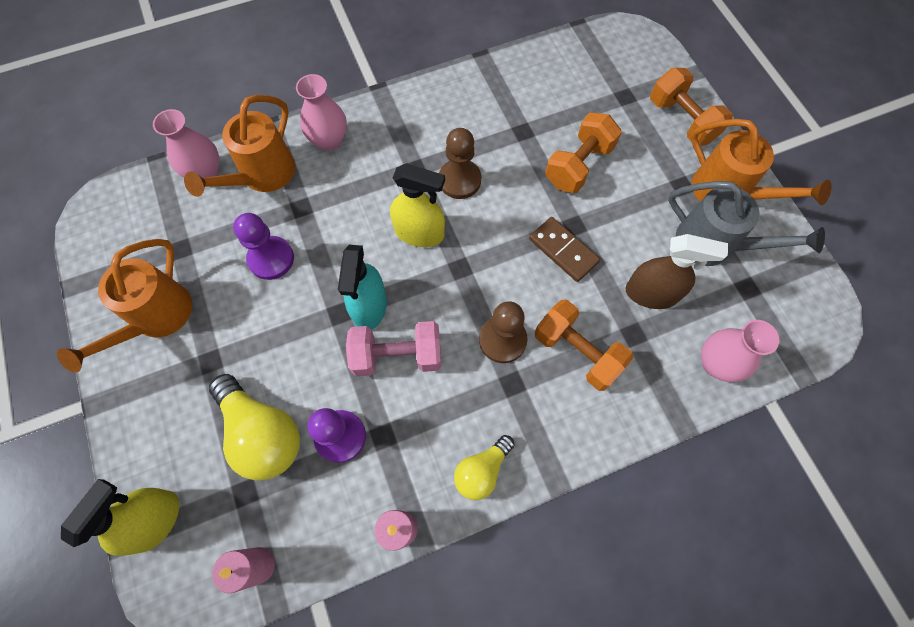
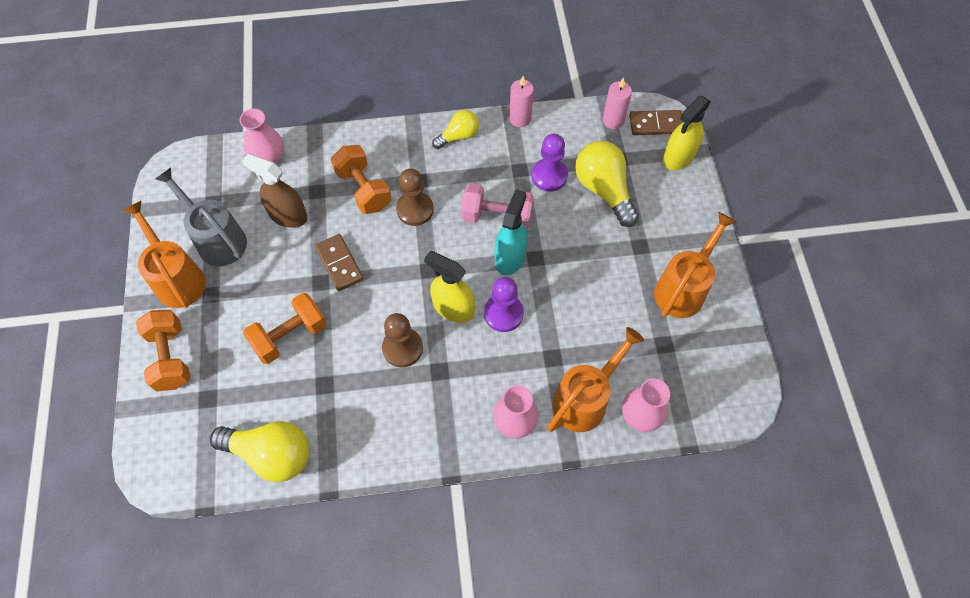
camera: 165 degrees left, 5 degrees down
(190, 576) = (656, 124): none -> brown domino
(271, 259) = (585, 315): purple pawn -> purple pawn (503, 313)
(544, 69) = (271, 454): none -> yellow light bulb

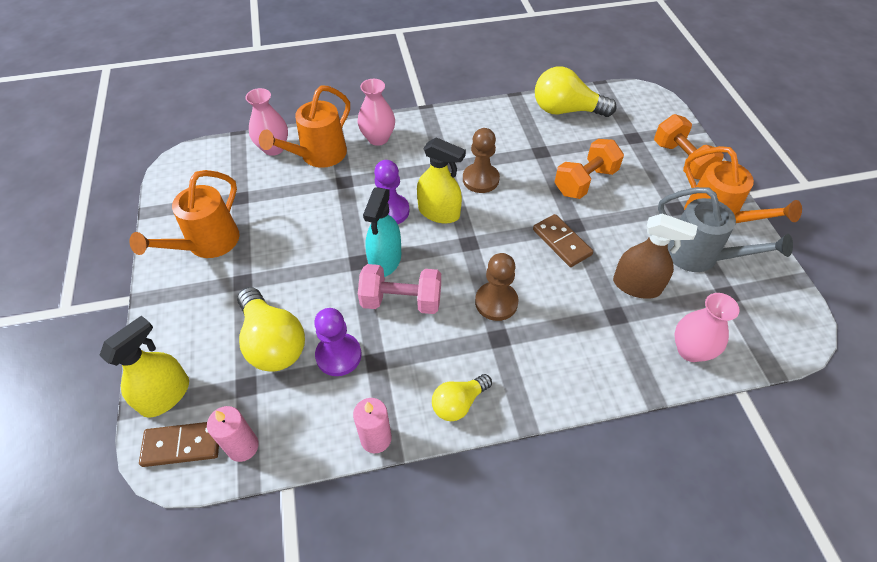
camera: 175 degrees right, 10 degrees down
(363, 189) = (562, 321): orange dumbbell -> none

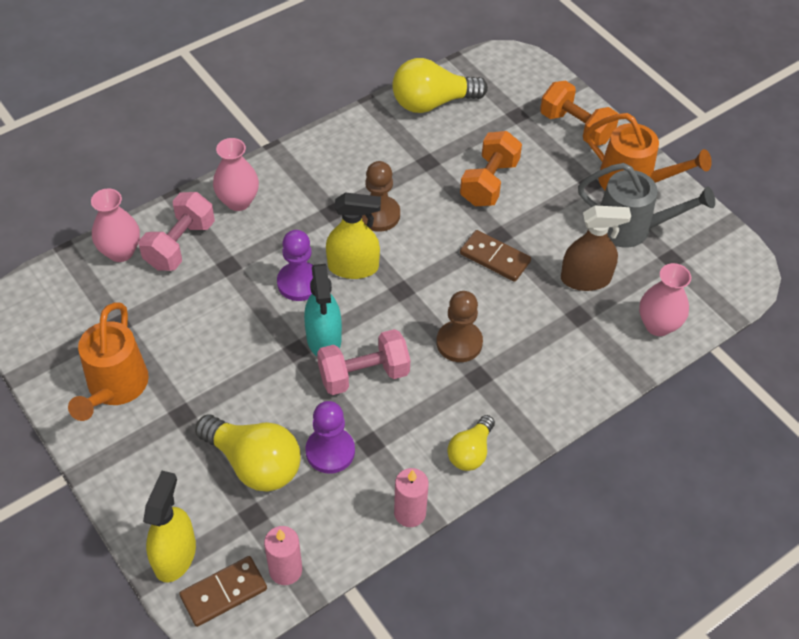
camera: 25 degrees left, 0 degrees up
(318, 156) = (180, 245): orange watering can -> pink dumbbell

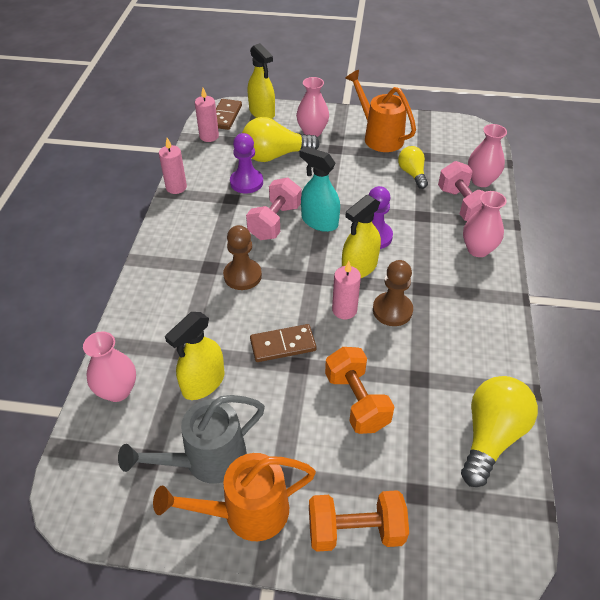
camera: 135 degrees right, 5 degrees down
(168, 463) = (312, 132): none -> pink vase
(414, 244) = (344, 310): none -> pink candle
(470, 452) = (173, 230): yellow light bulb -> yellow light bulb (412, 174)
(585, 279) = (203, 383): brown spray bottle -> yellow spray bottle

